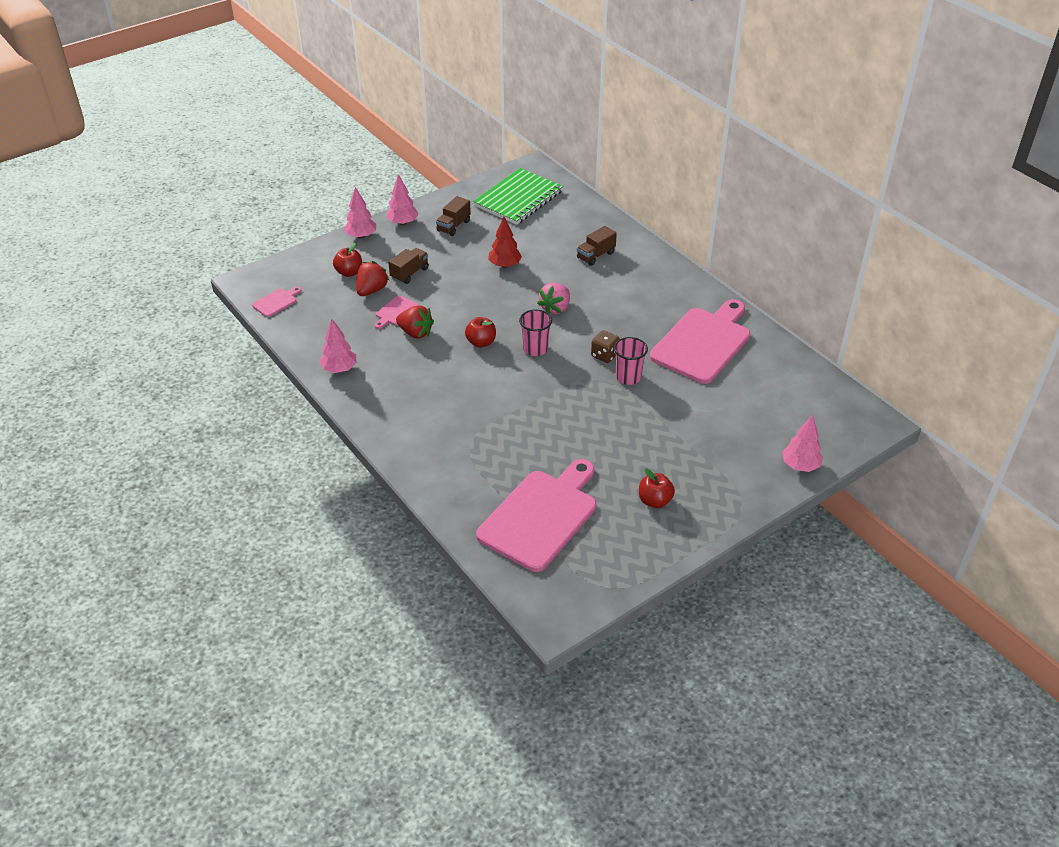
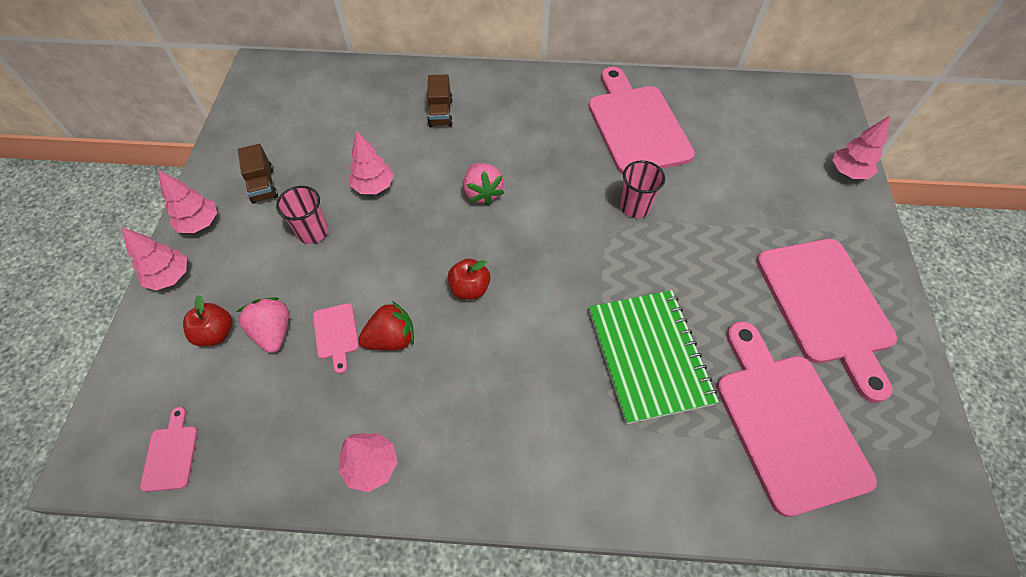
camera: 50 degrees left, 15 degrees up
(371, 290) = (273, 332): red strawberry -> pink strawberry
(409, 273) = (289, 275): brown truck -> none
(504, 265) = (374, 187): red tree -> pink tree
(518, 199) = (290, 109): green notebook -> green notebook (648, 356)
(535, 349) = (526, 250): pink cup -> pink cup (313, 232)
(604, 355) = (587, 203): brown dice -> none
(654, 501) = (826, 306): red apple -> pink cutting board

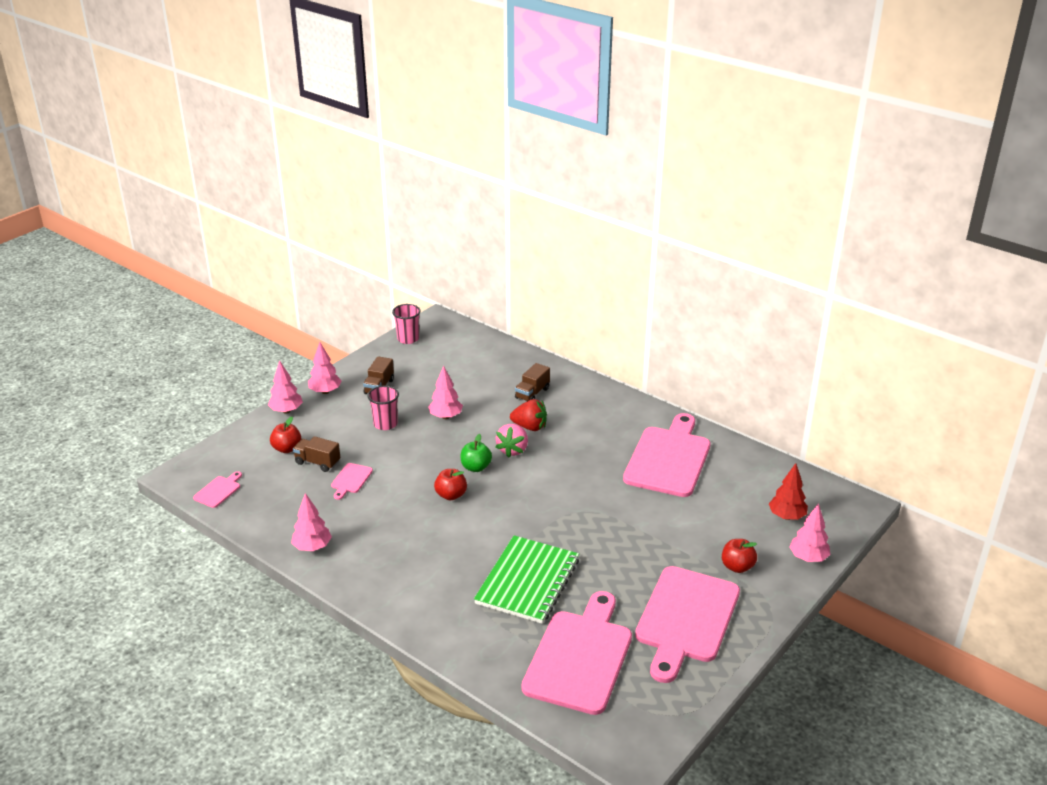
camera: 35 degrees right, 25 degrees down
(273, 332) = (317, 462): pink strawberry -> brown truck
(391, 339) = (379, 497): red strawberry -> red strawberry (530, 427)
(464, 236) = (476, 467): none -> green apple
(635, 207) = (611, 503): pink cup -> pink cup (408, 339)
(789, 137) = (786, 516): none -> red tree
(806, 217) = (737, 567): none -> red apple

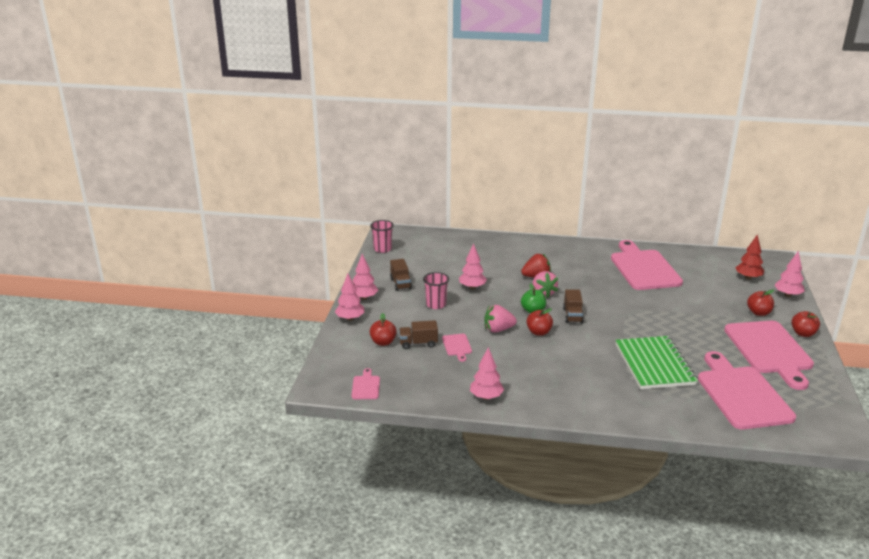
camera: 30 degrees left, 5 degrees down
(413, 476) = (498, 329): none -> pink strawberry
(532, 393) = (512, 257): brown truck -> brown truck (572, 316)
(758, 614) = (803, 333): none -> red apple

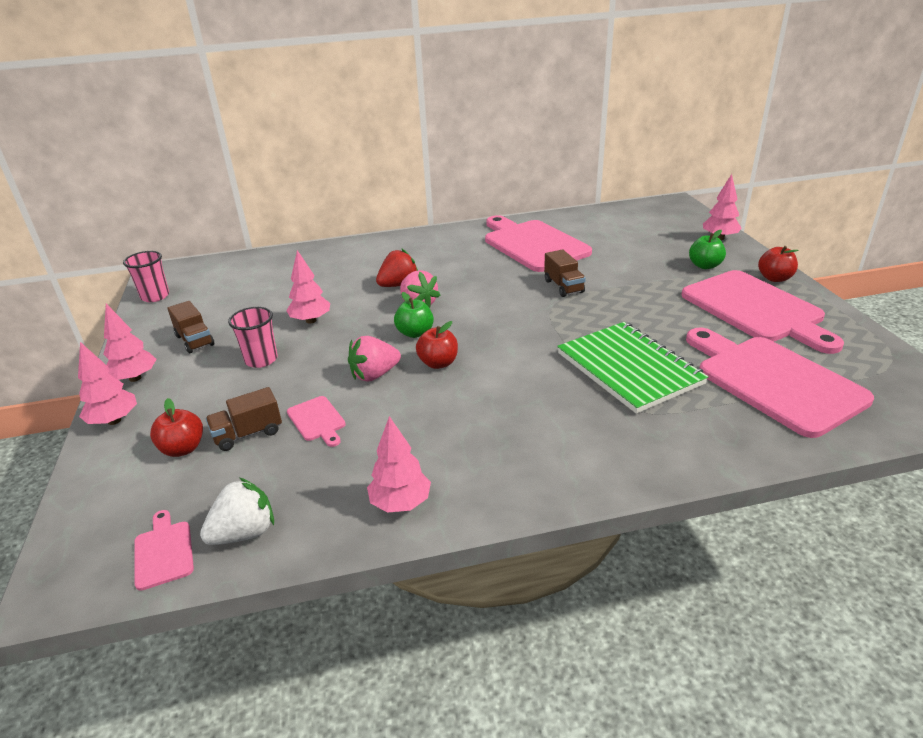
camera: 20 degrees left, 5 degrees up
(405, 389) = (244, 533): none -> white strawberry
(572, 316) = (475, 326): brown truck -> brown truck (563, 286)
(748, 278) = (661, 229): red tree -> none
(758, 313) = (704, 266): red apple -> green apple

